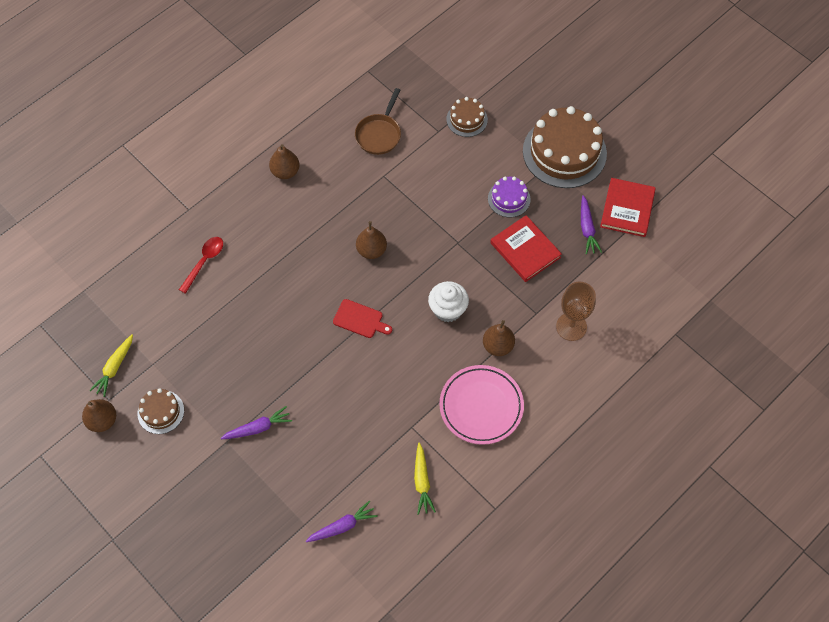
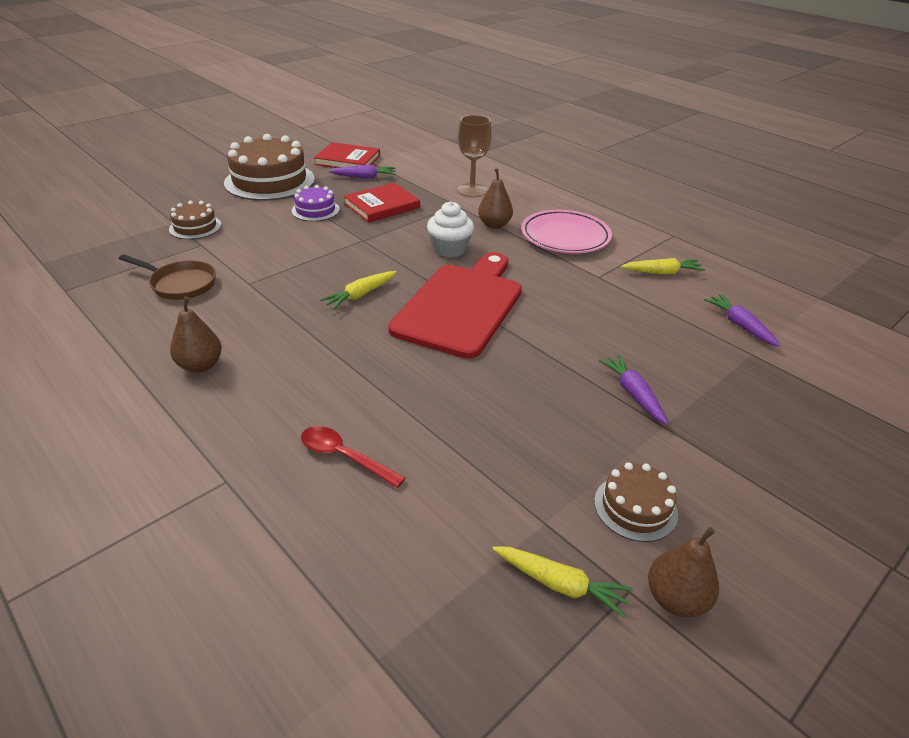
camera: 90 degrees left, 25 degrees down
(360, 319) = (461, 306): red cutting board -> red cutting board, size x2.37
(371, 250) = (360, 295): brown pear -> yellow carrot

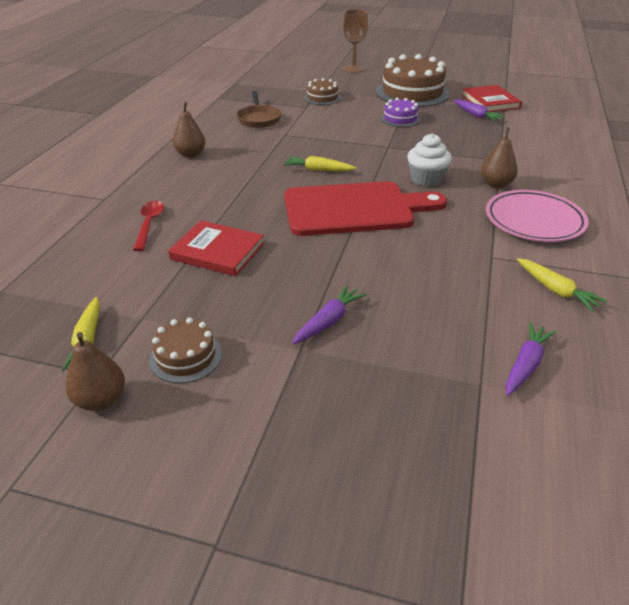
camera: 60 degrees right, 0 degrees up
(382, 206) = (446, 135): red book -> red book (217, 251)
(472, 190) = (536, 157): brown goblet -> brown goblet (353, 69)

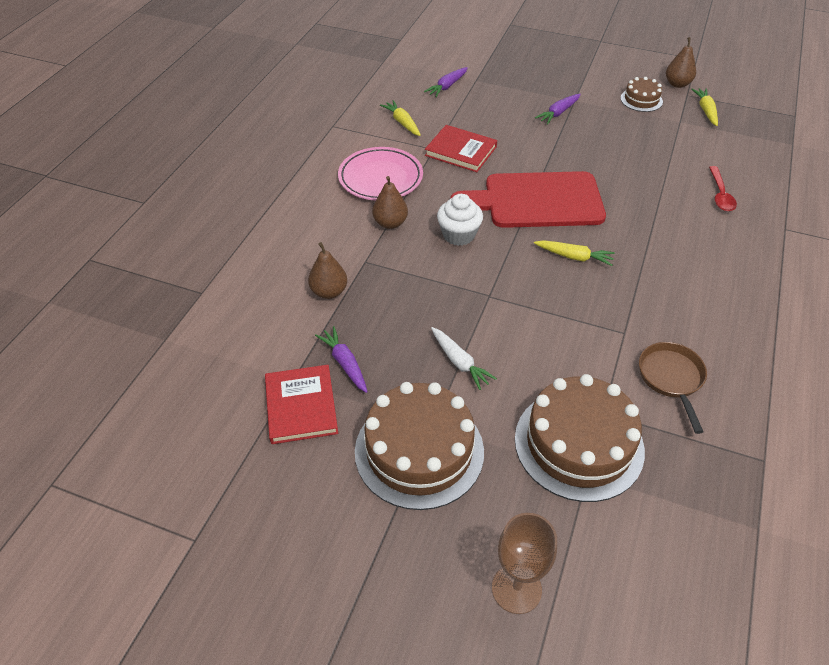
camera: 175 degrees left, 10 degrees up
(191, 154) = (733, 296): brown pear -> brown pear (329, 292)
(217, 251) = (648, 165): red book -> red book (460, 151)
(322, 98) = (579, 444): brown cake -> brown cake, size x2.00
(400, 119) = (459, 362): purple cake -> white carrot

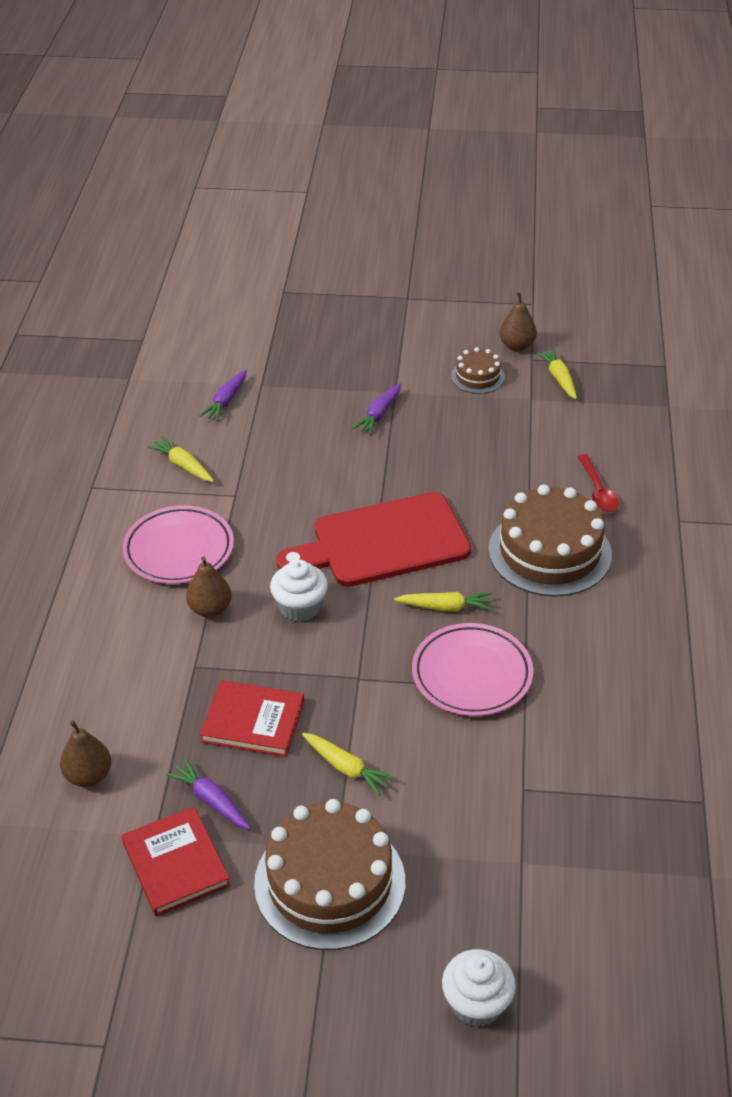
camera: 15 degrees left, 5 degrees down
(329, 292) = (162, 715): brown pear -> brown pear (88, 776)
(459, 362) = (346, 768): white carrot -> yellow carrot
(460, 151) = (270, 492): red book -> red book (253, 721)
(516, 589) = (477, 1003): brown goblet -> white cupcake
(579, 444) = (504, 831): brown cake -> brown cake (549, 552)
(582, 312) = (472, 674): none -> pink plate
(671, 378) = (588, 732): brown pan -> none

